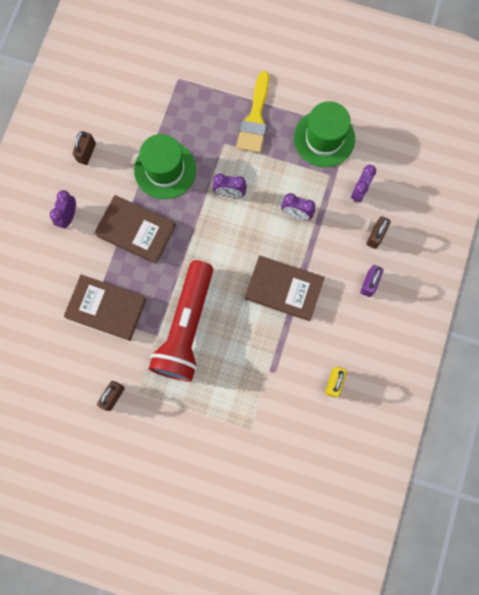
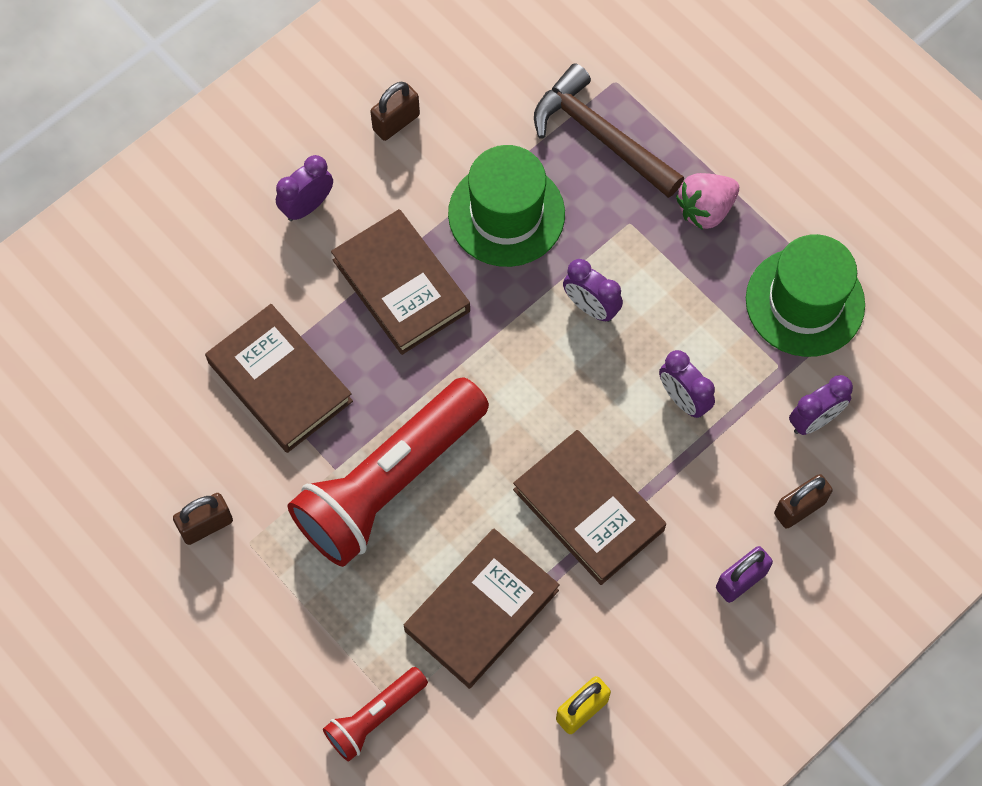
camera: 30 degrees right, 10 degrees down
(187, 108) = (600, 136): none -> brown hammer
(244, 440) = (375, 717): none -> red flashlight
(255, 118) = (705, 209): yellow brush -> pink strawberry
(263, 363) = (481, 610): none -> brown book

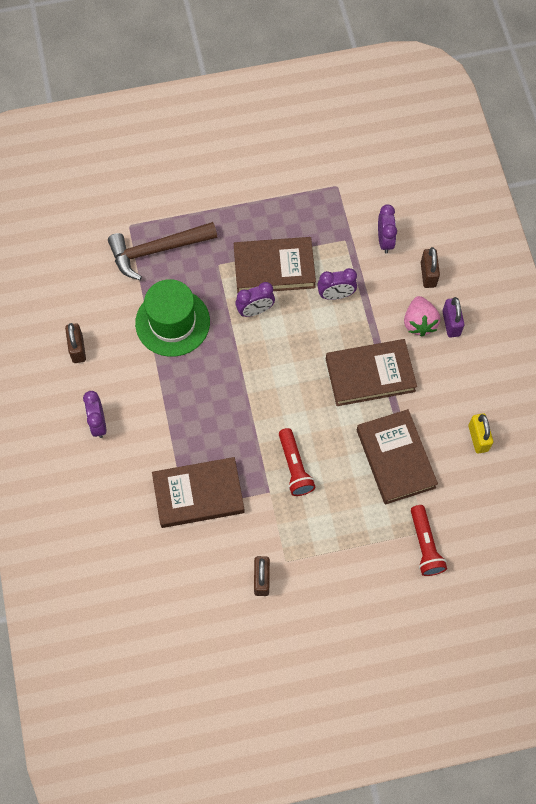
camera: 60 degrees left, 0 degrees up
(389, 482) = (294, 467): red flashlight -> red flashlight, size x0.48
(401, 285) = (180, 399): brown book -> brown book (274, 268)
(705, 209) = (234, 224): pink strawberry -> pink strawberry (419, 322)
(805, 302) = (317, 208): green hat -> none

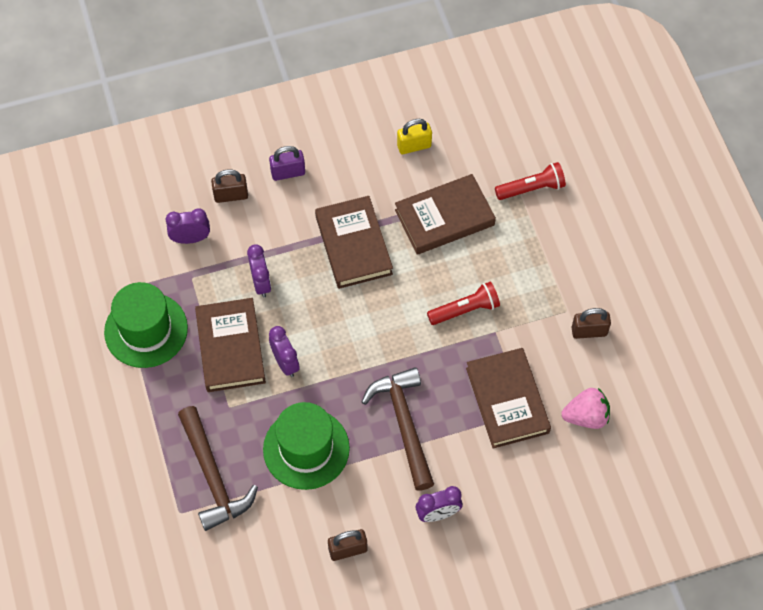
camera: 95 degrees left, 5 degrees down
(185, 403) = (404, 424): none -> brown hammer
(297, 204) = (146, 330): none -> green hat
(419, 322) = (289, 202): pink strawberry -> pink strawberry (586, 416)

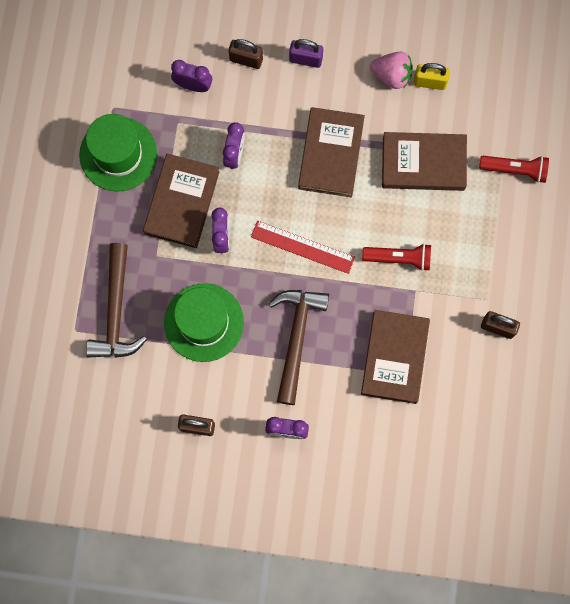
camera: 25 degrees right, 15 degrees up
(368, 338) = (302, 247): none -> red ruler
(586, 416) = (455, 403): pink strawberry -> pink strawberry (392, 75)

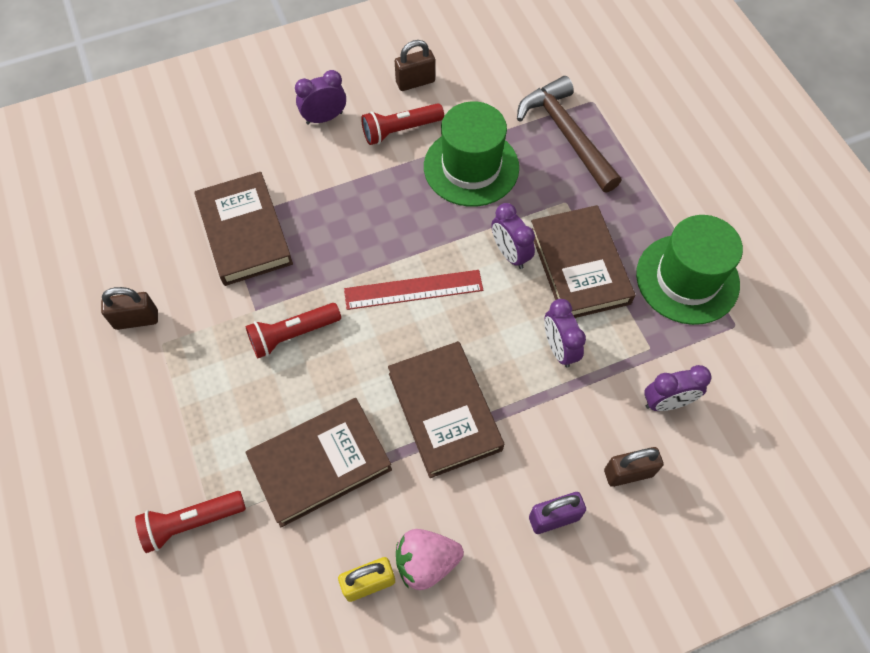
camera: 150 degrees right, 15 degrees down
(236, 385) = (400, 130): none -> red flashlight
(296, 338) = (364, 199): brown hammer -> none

